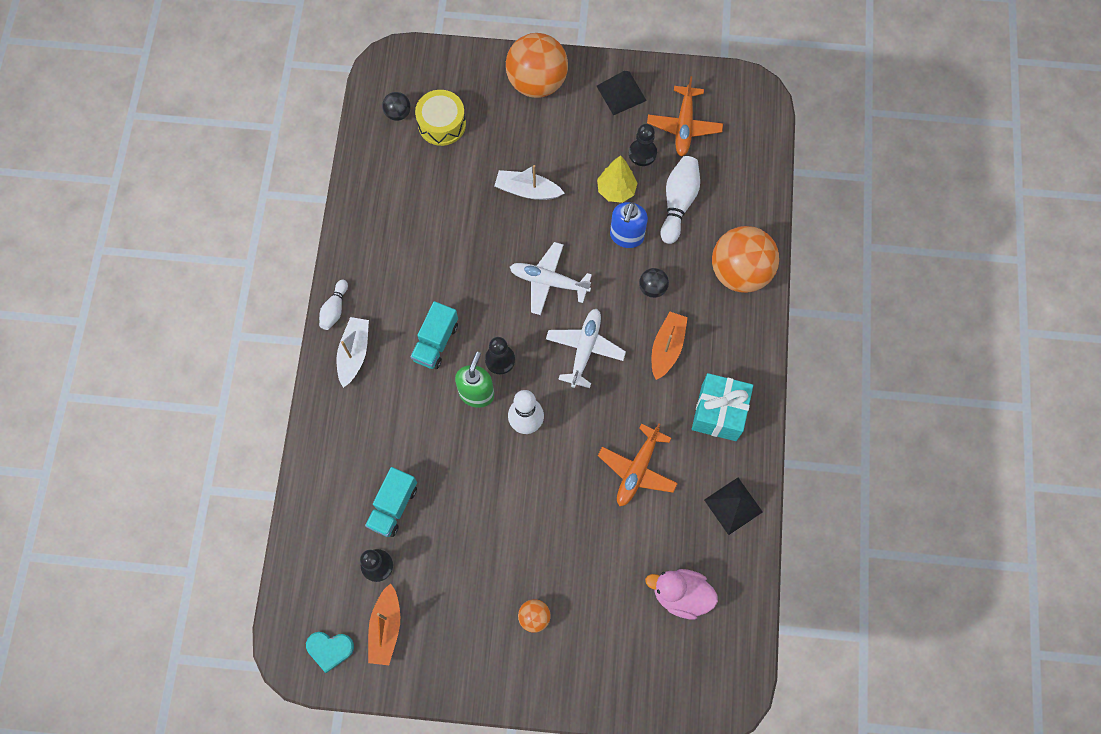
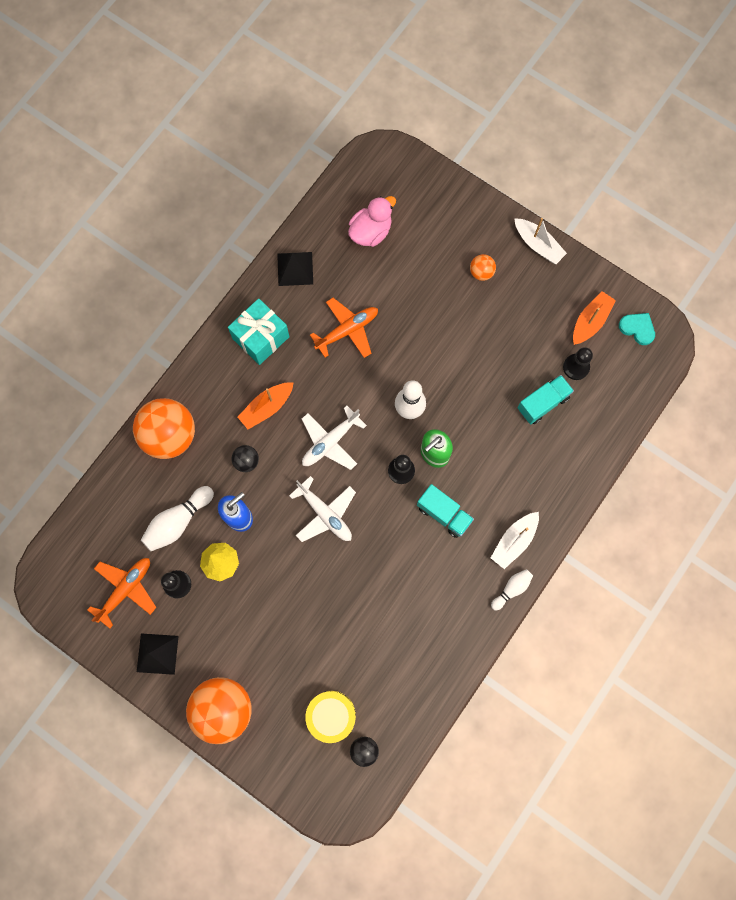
camera: 150 degrees left, 5 degrees up
(436, 342) = (444, 514): turquoise truck -> turquoise truck turned 75 degrees clockwise
(527, 190) = (294, 606): white boat -> white boat (538, 245)
(680, 595) = (370, 232): pink duck -> pink duck turned 90 degrees counterclockwise

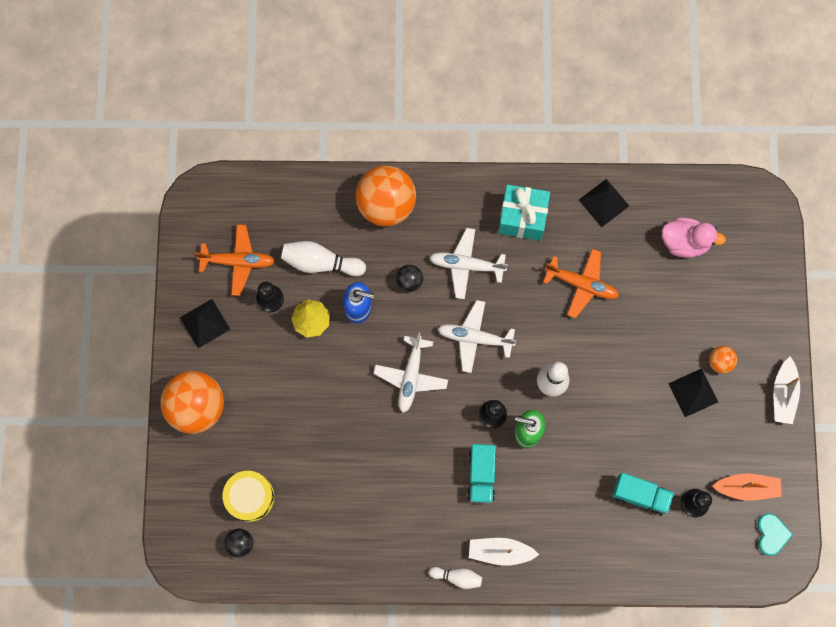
camera: 55 degrees right, 0 degrees up
(267, 407) = (466, 265): orange boat -> white plane
(491, 308) = (693, 392): none -> black pyramid

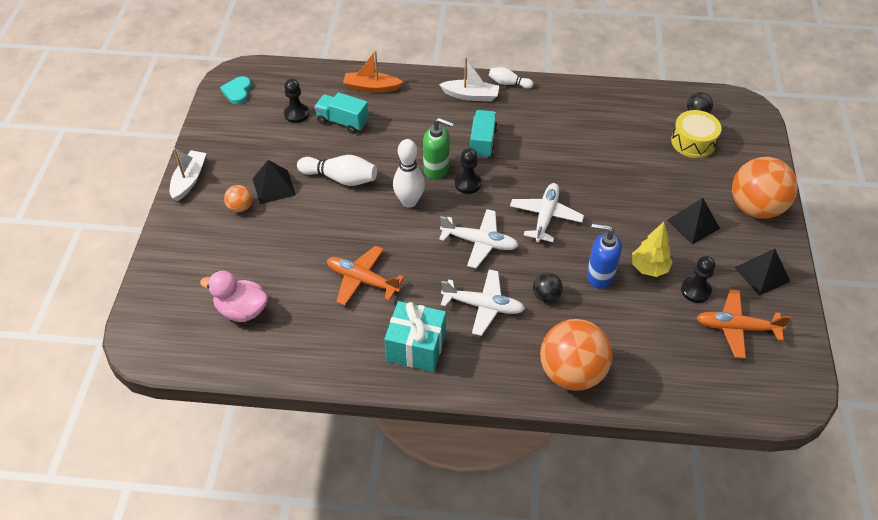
camera: 175 degrees left, 25 degrees down
(320, 263) = (644, 320): white bowling pin -> white bowling pin (340, 178)
(604, 203) = (321, 355): black pyramid -> black pyramid (693, 224)
(746, 488) = (248, 120): orange boat -> orange boat (371, 87)

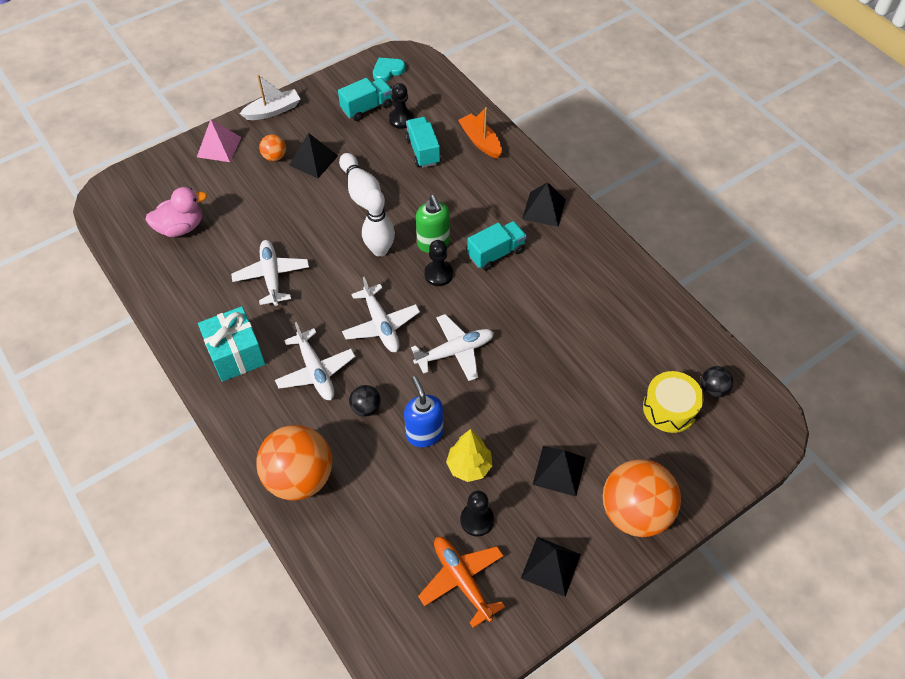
camera: 50 degrees right, 5 degrees up
(184, 236) = (219, 147): none -> pink pyramid
(242, 310) = (181, 227): pink duck -> pink duck turned 90 degrees clockwise
(259, 125) = (367, 108): none -> turquoise truck
(362, 280) = (271, 276): orange plane -> white plane
(471, 95) = (544, 209): white boat -> black pyramid
(508, 83) = (588, 224): white bowling pin -> none

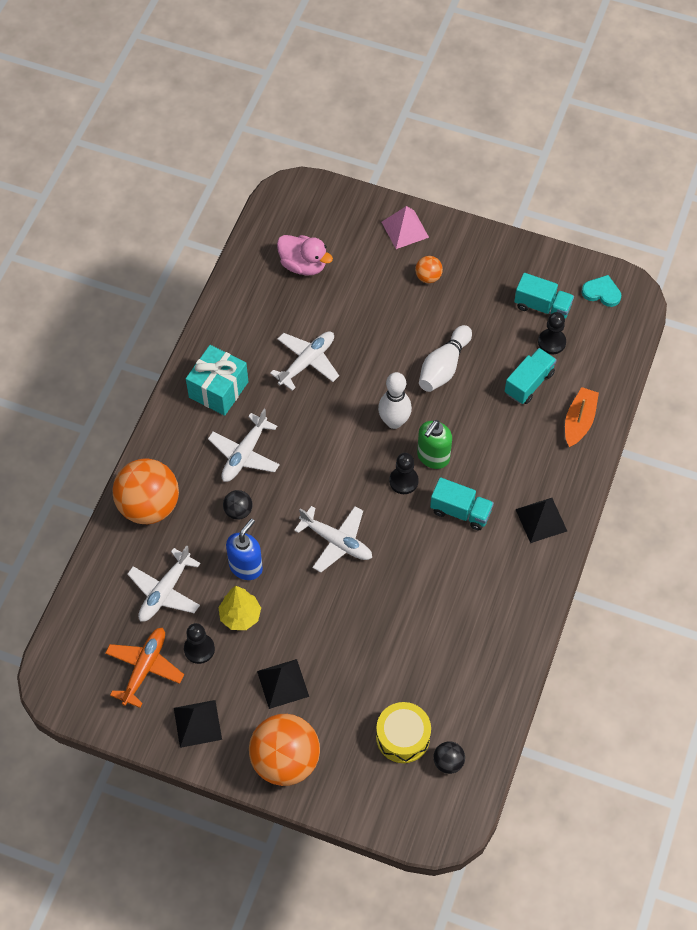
camera: 55 degrees right, 5 degrees up
(273, 111) = (477, 239): white boat -> none
(313, 160) = (448, 308): black pyramid -> none
(381, 325) = (321, 471): white plane -> white plane (165, 592)

